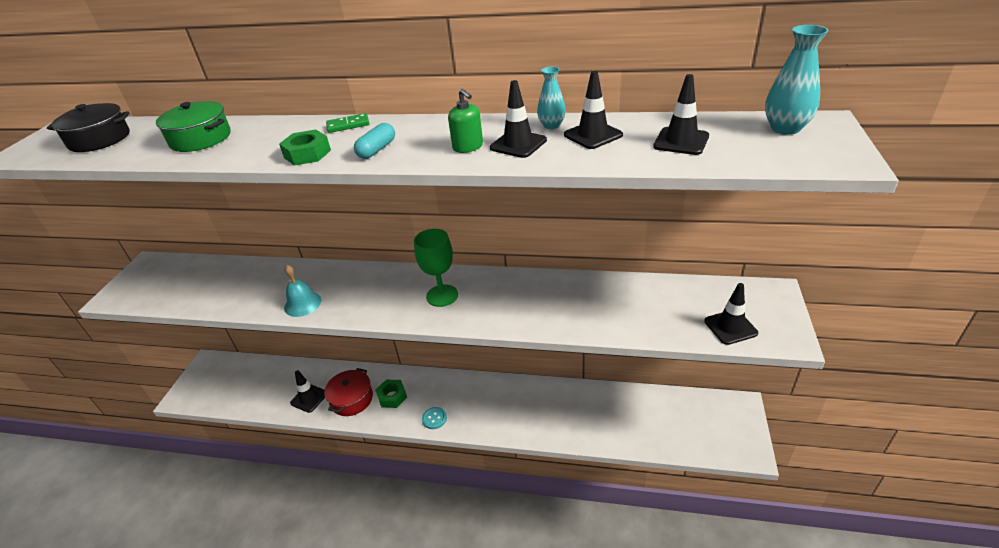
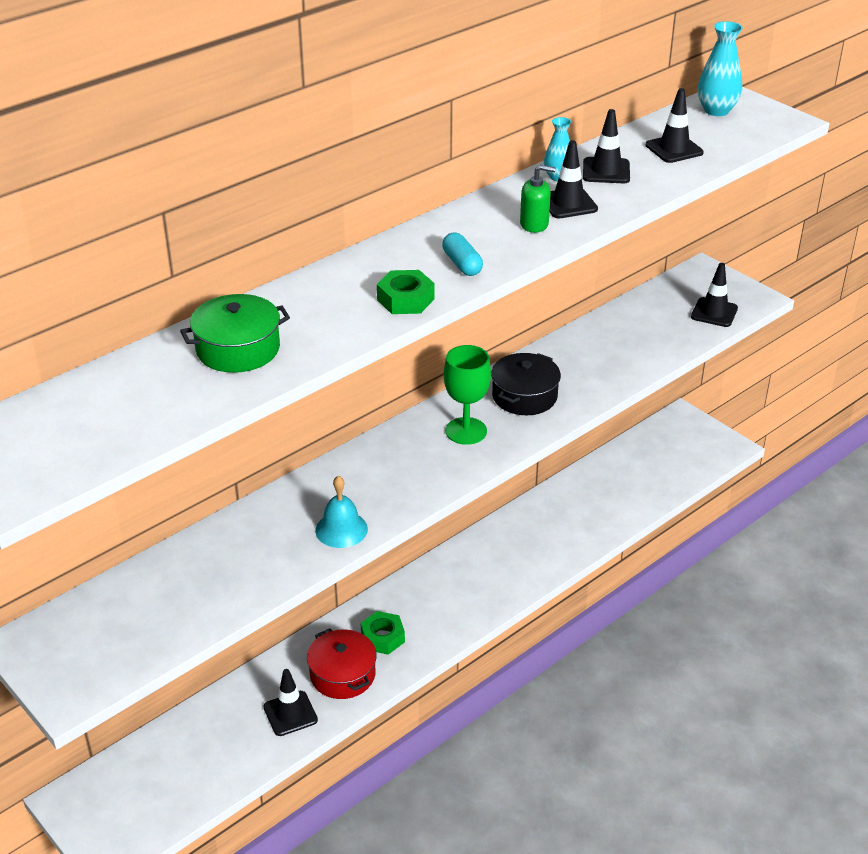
camera: 55 degrees left, 0 degrees up
(99, 139) = (93, 418): black pot -> black pot (524, 396)
(348, 125) = (371, 259): green domino -> none
(434, 418) = (458, 619): turquoise button -> none

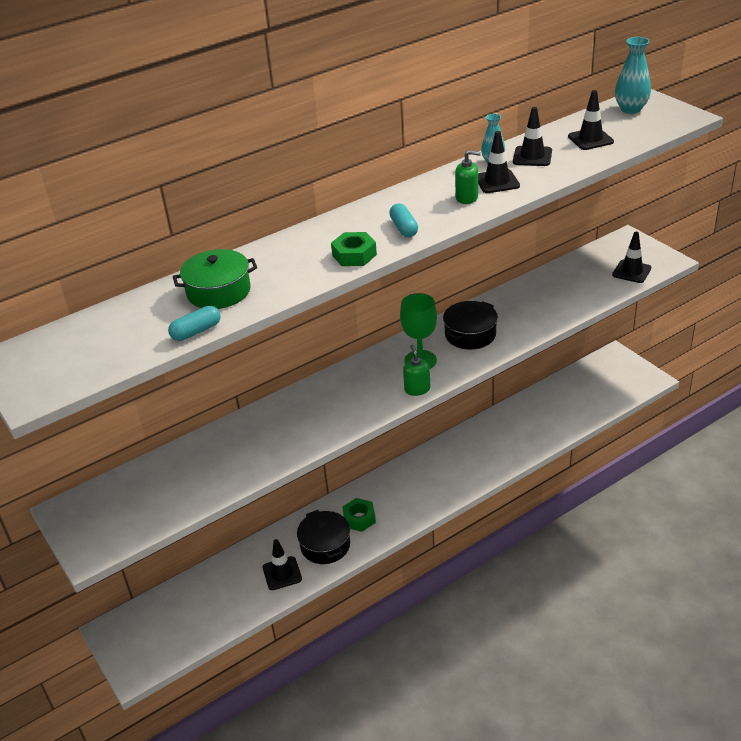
camera: 10 degrees right, 0 degrees up
(220, 402) = (196, 331): none -> turquoise capsule
(341, 529) = (312, 433): turquoise bell -> none
(342, 674) = (325, 545): red pot -> black pot
(467, 468) = (417, 389): none -> green soap dispenser

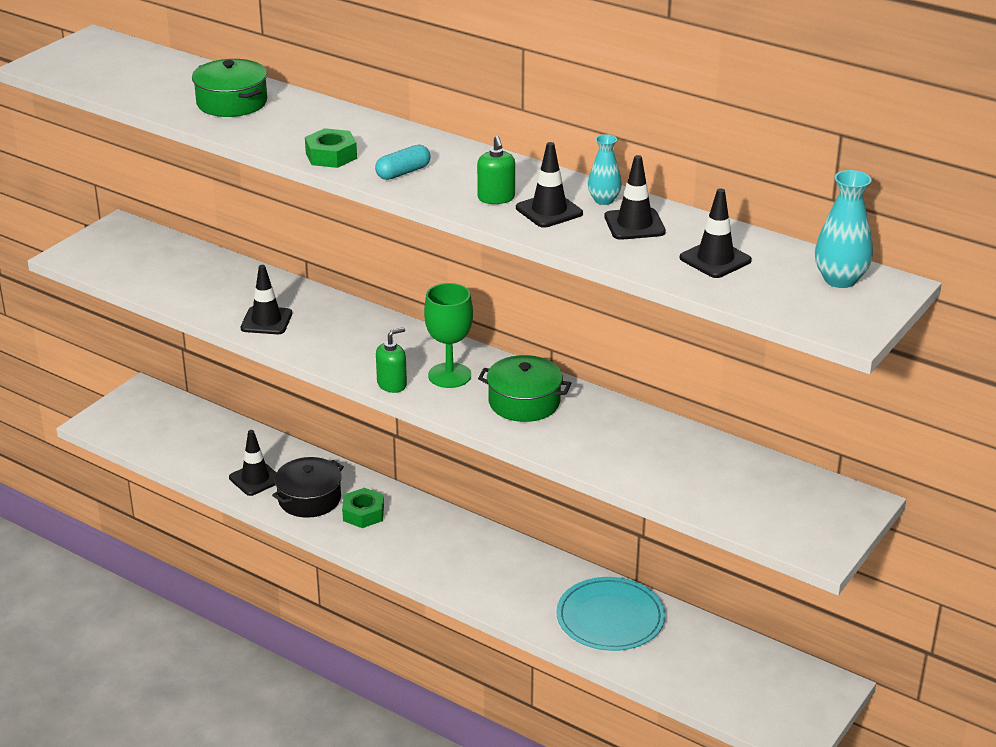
camera: 65 degrees right, 5 degrees down
(196, 331) = (158, 108): turquoise capsule -> none
(470, 334) = (524, 402): black pot -> green pot
(524, 424) = (610, 618): none -> turquoise plate
(631, 271) = (764, 518): black traffic cone -> black traffic cone (266, 321)

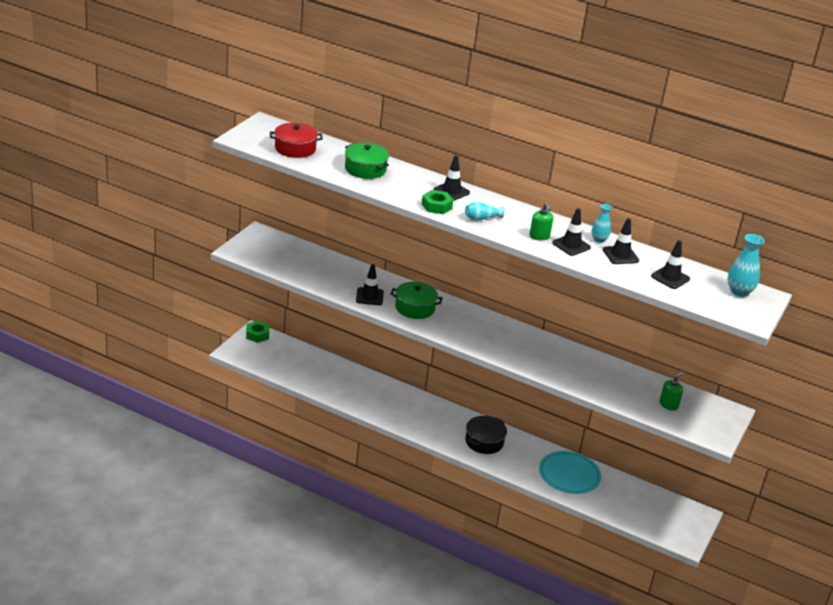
camera: 10 degrees left, 0 degrees up
(126, 76) = (295, 148): none -> red pot
(255, 479) = (341, 389): black traffic cone -> black traffic cone (451, 191)
(309, 499) = (377, 402): black pot -> black pot (484, 442)
(363, 513) = (411, 411): green nut -> green nut (257, 335)
(392, 384) = (455, 338): green soap dispenser -> green soap dispenser (668, 405)
(403, 172) = (481, 218): turquoise capsule -> turquoise vase
(449, 375) = (486, 333): green goblet -> none
(524, 402) = (533, 350): green pot -> green pot (415, 308)

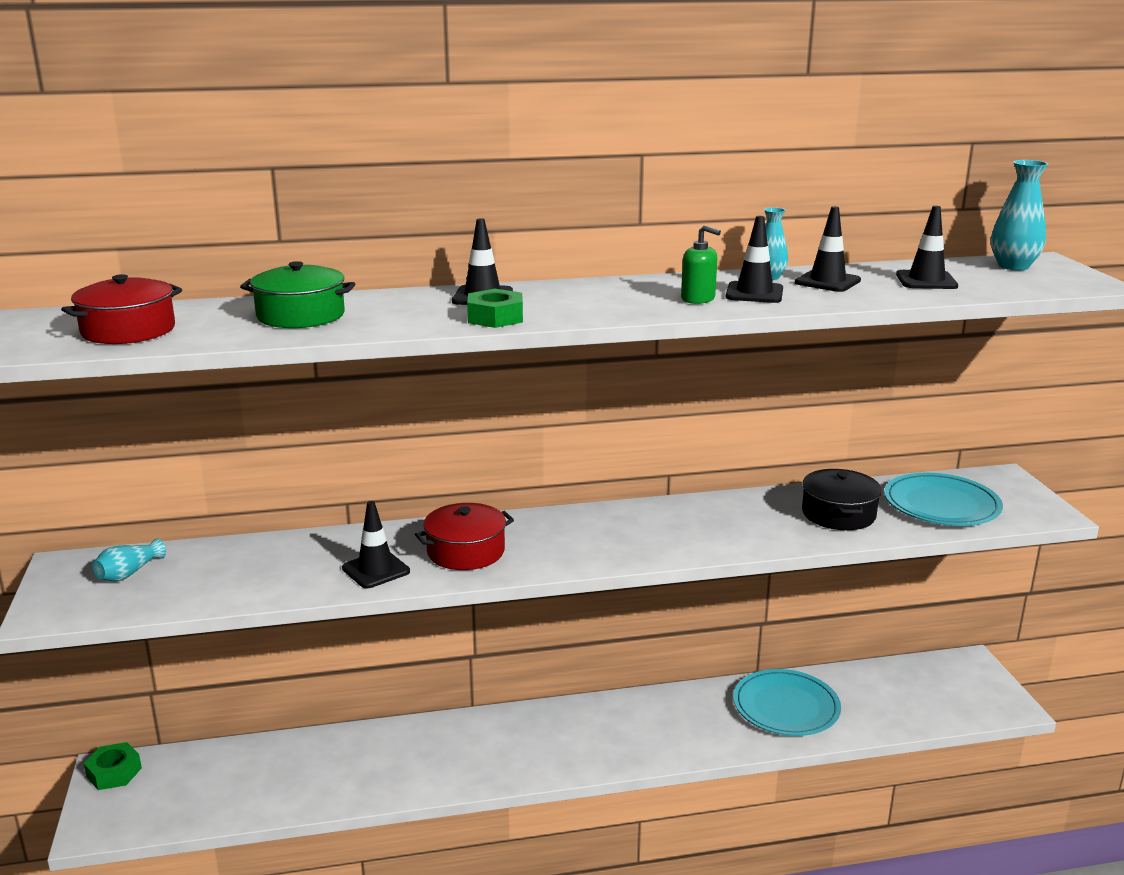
camera: 35 degrees left, 10 degrees down
(415, 308) = (466, 551): green pot -> red pot
(481, 218) = (585, 308): turquoise vase -> turquoise vase (129, 573)
(484, 442) = (635, 729): black pot -> black pot (838, 514)
(668, 405) = (941, 504): green soap dispenser -> turquoise plate

